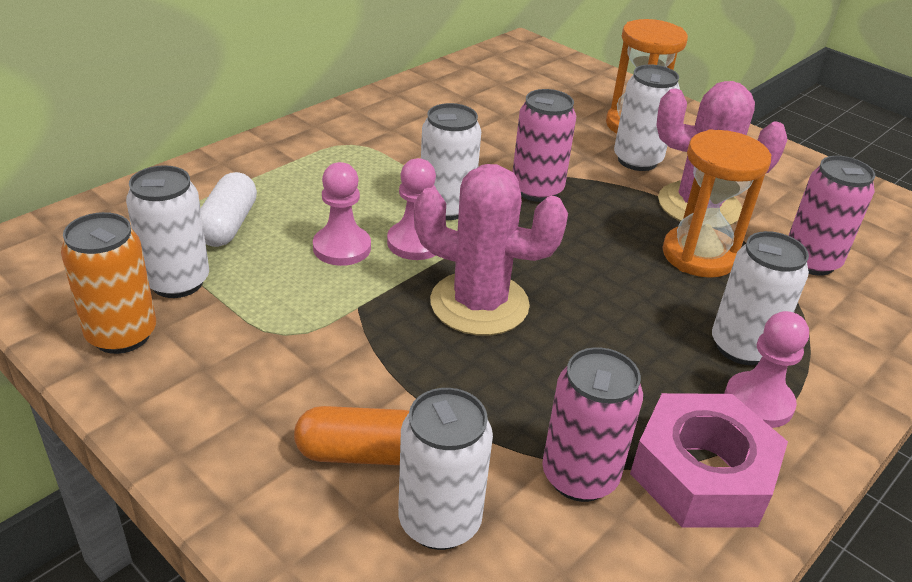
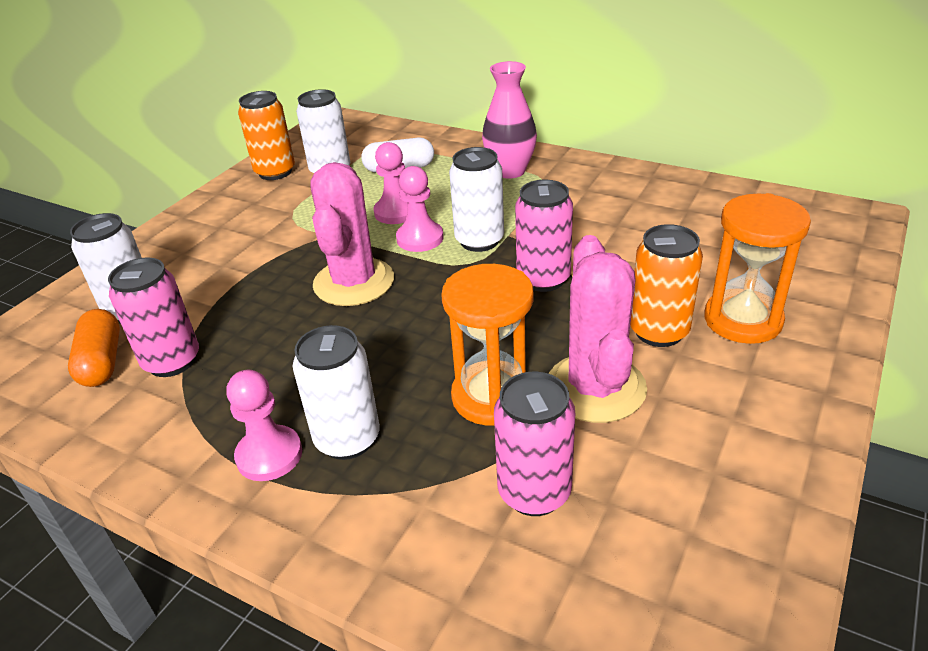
camera: 80 degrees right, 0 degrees up
(312, 157) = (510, 171): none -> pink vase
(362, 454) = (187, 271): orange capsule -> orange capsule (102, 362)
(637, 160) = (659, 331): white can -> orange can
(702, 474) = (177, 425): pink nut -> none

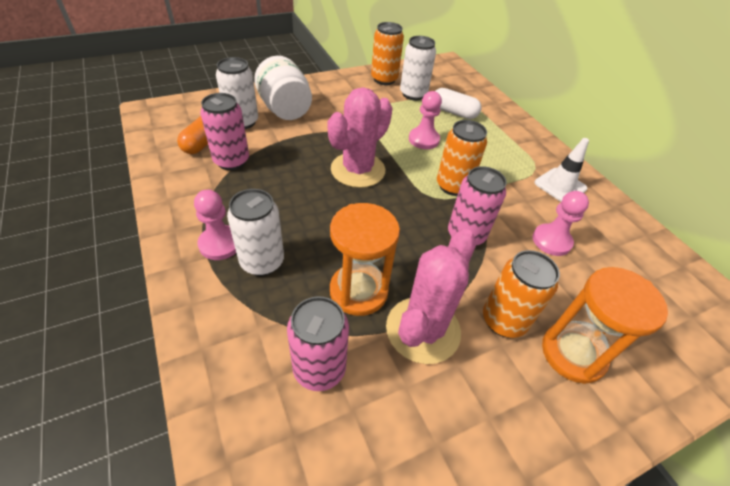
camera: 30 degrees right, 10 degrees up
(179, 266) = (285, 109): none -> white jar
(420, 238) = (420, 164): pink pawn -> pink pawn (551, 241)
(479, 241) = (453, 186): white can -> orange can
(510, 171) = (519, 150): pink vase -> none
(584, 184) = (560, 186): none -> white traffic cone

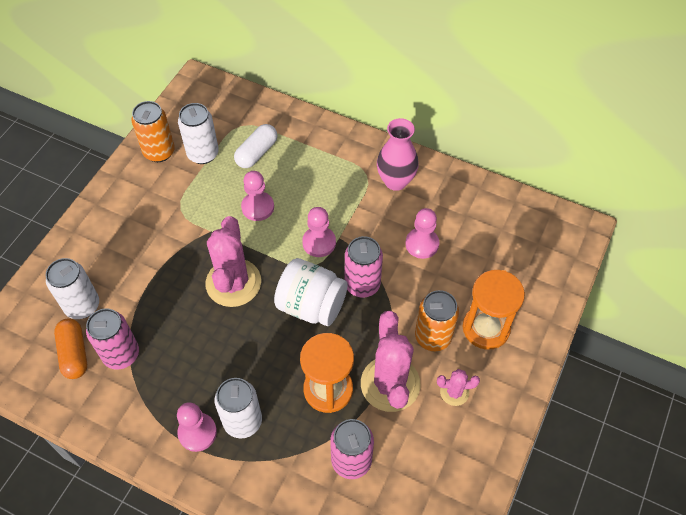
camera: 35 degrees left, 10 degrees up
(285, 109) = (105, 261): white jar -> white jar (311, 305)
(453, 112) = (256, 153): white capsule -> white capsule turned 45 degrees counterclockwise
(453, 186) = (319, 242): orange can -> pink pawn
(487, 389) = (454, 392): none -> pink cactus
(560, 186) = (395, 181): white traffic cone -> pink vase

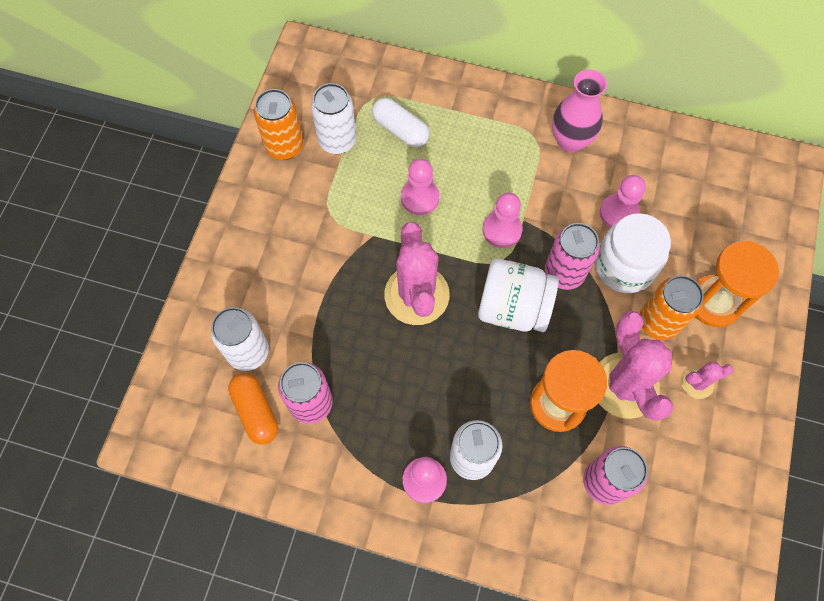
camera: 10 degrees left, 10 degrees up
(256, 153) = (400, 130): white capsule -> white capsule turned 75 degrees counterclockwise
(415, 287) = (624, 266): none -> white jar

